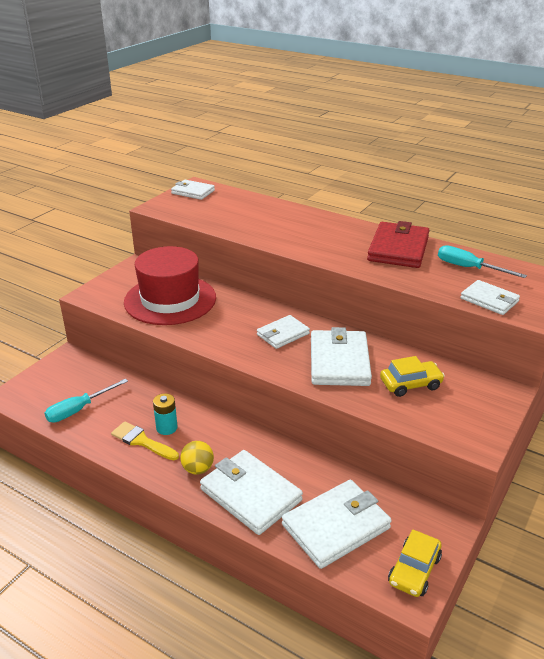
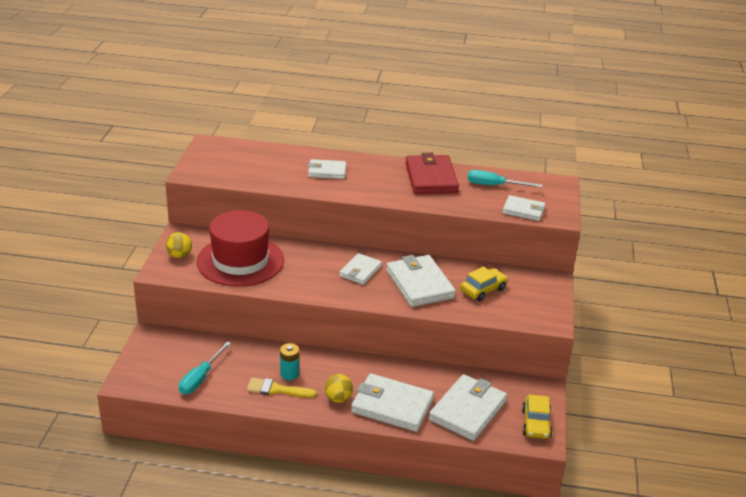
camera: 25 degrees left, 0 degrees up
(118, 284) = (179, 255): none -> yellow ball
(193, 192) = (211, 151): white wallet -> white wallet (327, 171)

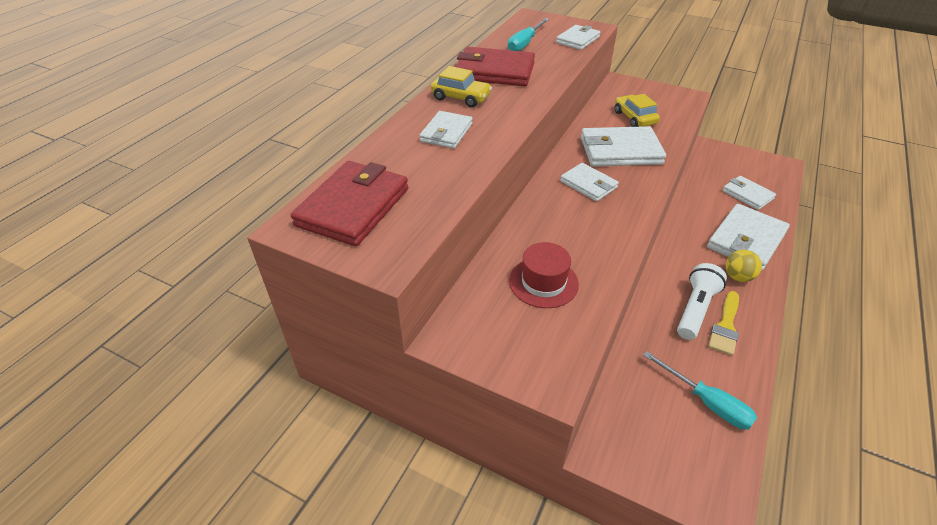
camera: 70 degrees left, 10 degrees up
(179, 255) = (511, 350): yellow ball -> none
(232, 156) = (353, 207): none -> red wallet
(240, 261) = (543, 282): red hat -> red hat, size x0.54
(289, 374) = (695, 309): turquoise battery -> white flashlight
(467, 410) = (747, 195): white wallet -> white wallet, size x0.60
(536, 423) = (760, 163): yellow car -> yellow car (461, 97)

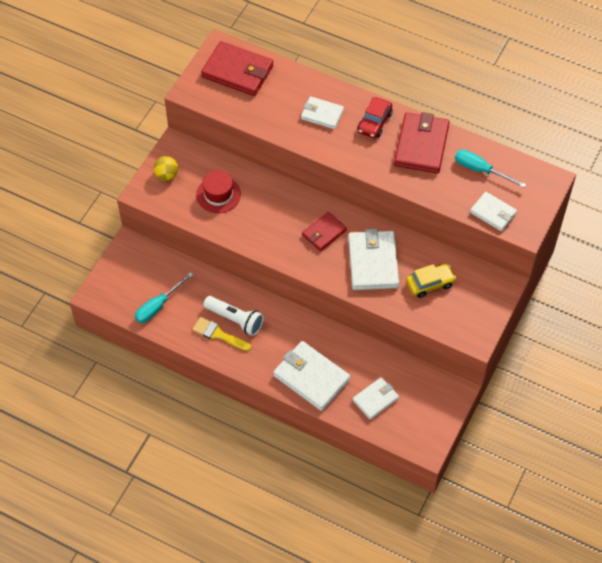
camera: 90 degrees right, 15 degrees up
(461, 97) = (374, 122): yellow car -> red car
(588, 184) = (324, 233): white wallet -> red wallet
(738, 277) = (268, 357): yellow ball -> yellow ball (167, 175)

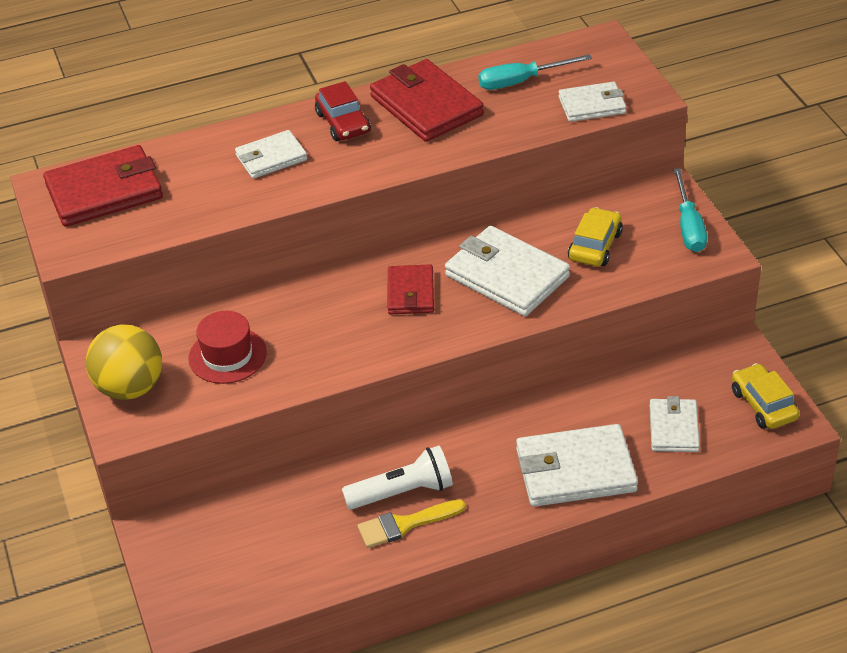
camera: 45 degrees left, 15 degrees down
(158, 306) = (285, 561): turquoise screwdriver -> turquoise screwdriver (688, 226)
(167, 175) = (130, 388): yellow ball -> yellow ball, size x1.70
(427, 427) = (763, 405): none -> yellow car

